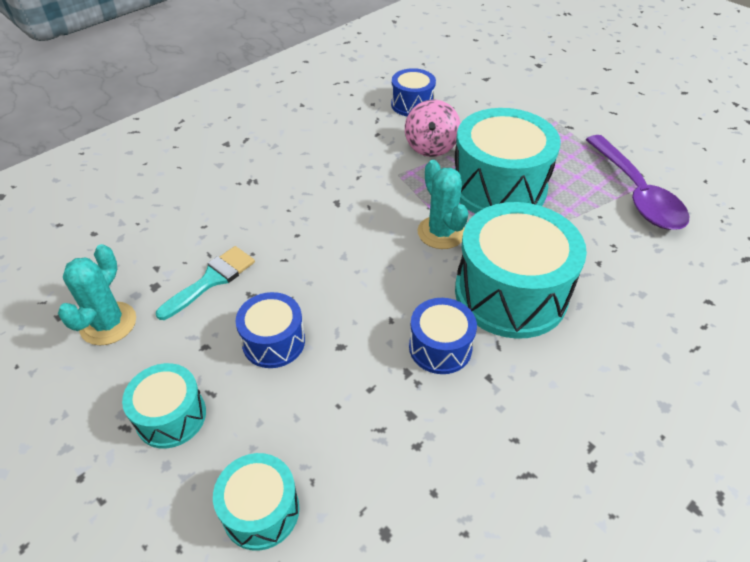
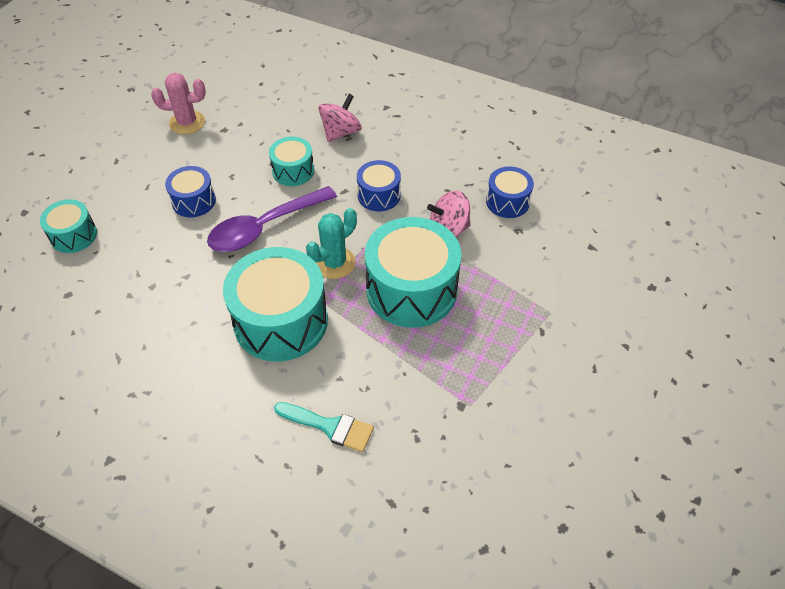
camera: 70 degrees right, 5 degrees up
(108, 323) = (187, 123): turquoise cactus -> pink cactus
(171, 416) = (127, 176): turquoise drum -> turquoise drum (293, 171)
(212, 280) = (238, 153): turquoise brush -> turquoise brush (330, 426)
(241, 184) = (340, 132): none -> pink spinning top
(440, 347) = (213, 289): blue drum -> blue drum (379, 195)
(636, 193) = (453, 401): purple spoon -> purple spoon (264, 227)

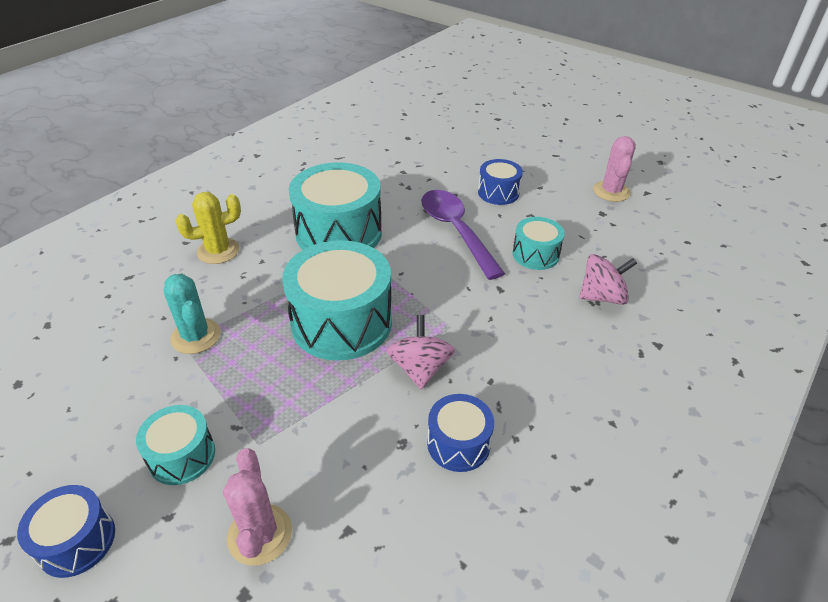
camera: 100 degrees right, 10 degrees down
(74, 235) = (467, 138): turquoise drum -> turquoise drum (182, 456)
(330, 426) = (218, 251): turquoise brush -> yellow cactus
(334, 263) = (396, 271): turquoise cactus -> turquoise cactus (196, 336)
(340, 132) = (602, 296): pink spinning top -> pink spinning top turned 60 degrees counterclockwise
(379, 195) = (489, 315): blue drum -> blue drum (77, 541)
(614, 290) = (260, 534): none -> pink cactus

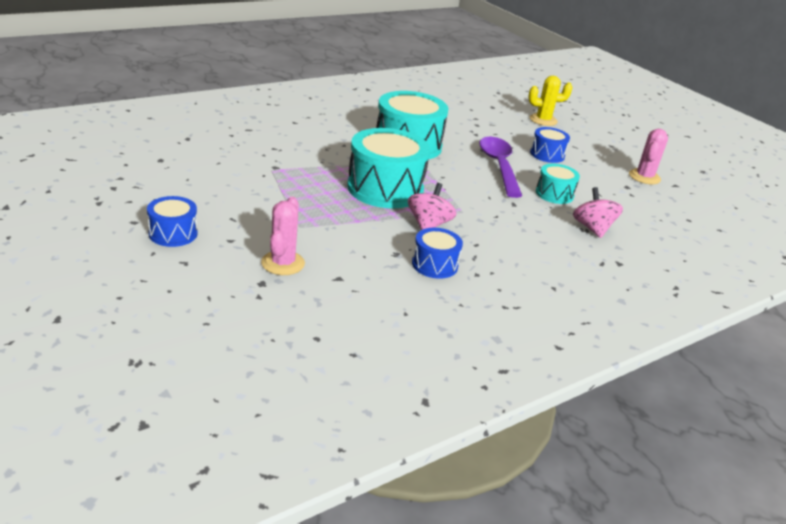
camera: 15 degrees right, 10 degrees down
(182, 456) = (249, 218): turquoise drum -> none
(196, 336) = (281, 169): turquoise cactus -> none
(218, 251) = (315, 132): yellow cactus -> yellow cactus (543, 120)
(602, 296) = (592, 228): pink spinning top -> pink spinning top turned 105 degrees counterclockwise

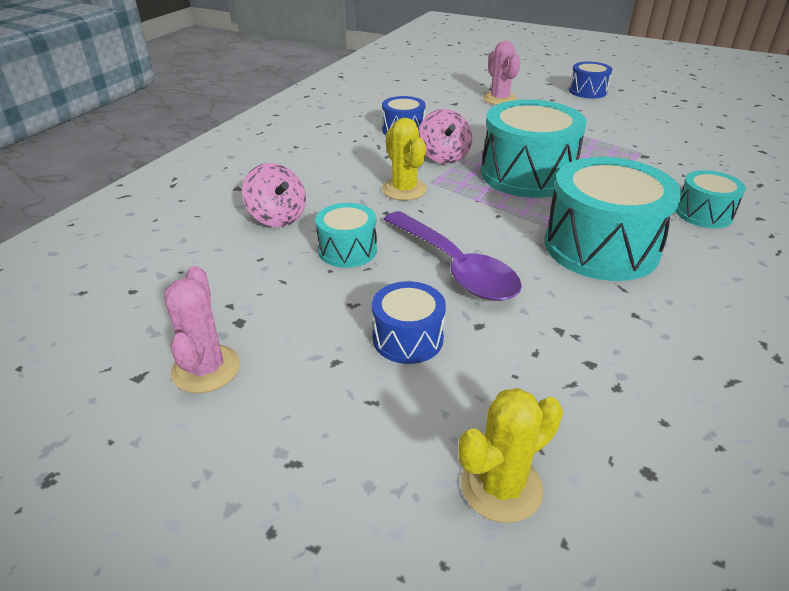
camera: 155 degrees right, 5 degrees up
(320, 134) = (703, 213): none -> turquoise drum
(488, 213) = (404, 189): none -> yellow cactus

